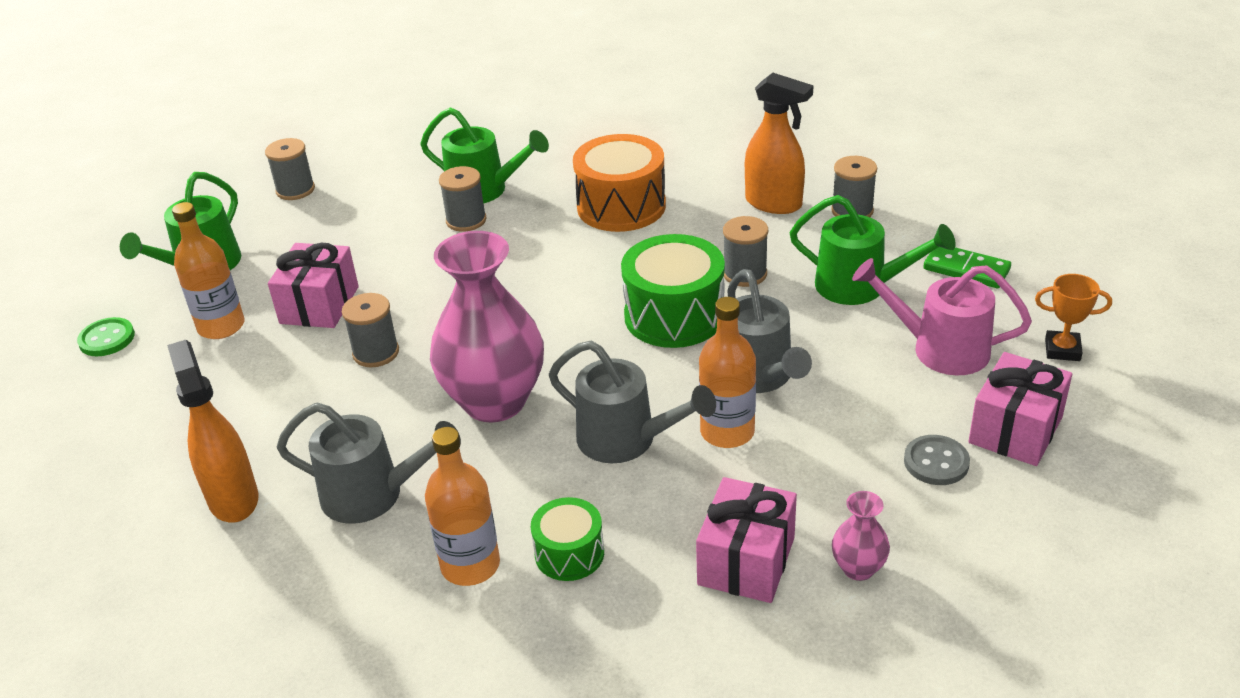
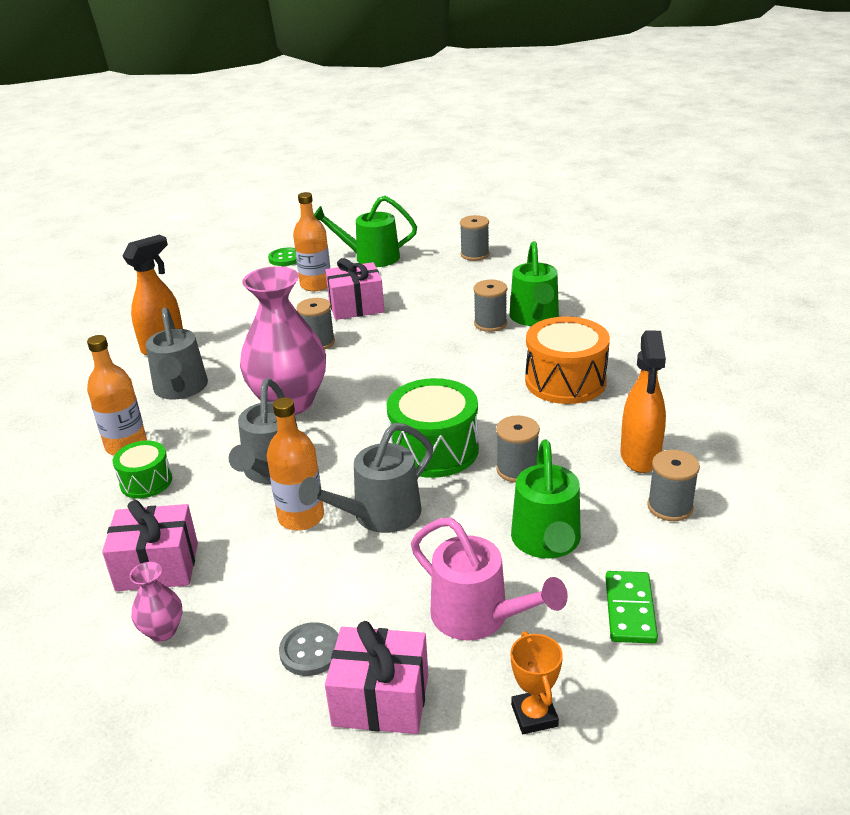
camera: 65 degrees right, 5 degrees down
(938, 349) = (479, 617): pink watering can -> pink watering can turned 135 degrees clockwise

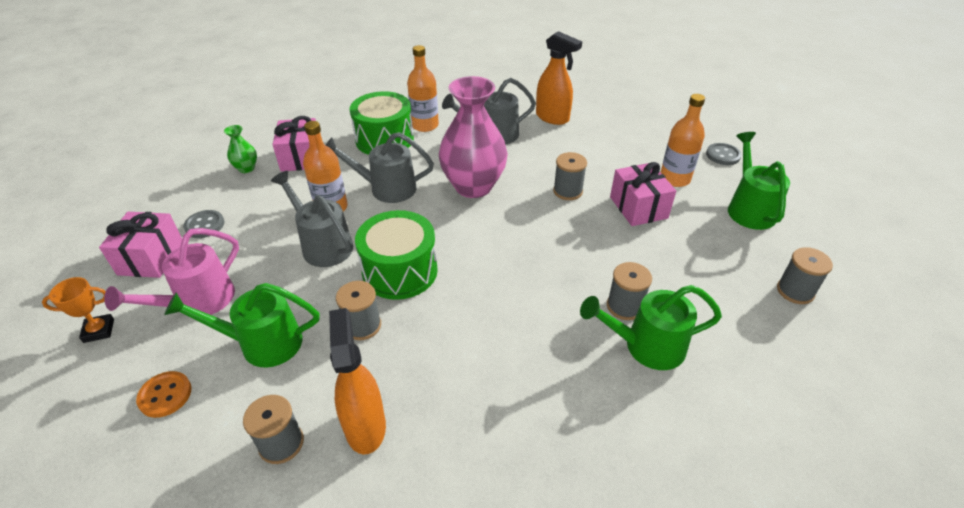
camera: 85 degrees right, 10 degrees up
(146, 482) = (384, 139): green drum -> green drum, size x1.77
(162, 631) = (246, 168): pink vase -> green vase
(285, 258) = (723, 155): green button -> grey button
(565, 381) = (510, 369): orange drum -> none
(630, 610) = (165, 395): green domino -> orange button
(640, 457) = (365, 426): orange spray bottle -> orange spray bottle turned 75 degrees clockwise

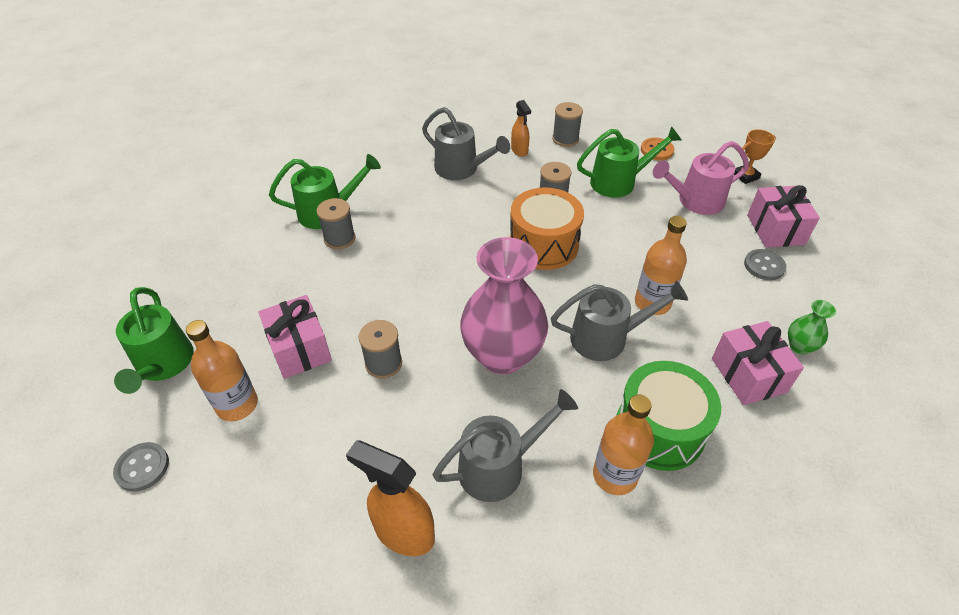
camera: 170 degrees right, 5 degrees up
(198, 302) = (694, 201): pink watering can -> pink watering can turned 135 degrees counterclockwise
(322, 245) = (631, 260): grey watering can -> grey watering can (462, 169)
(365, 426) = (519, 151): orange spray bottle -> orange spray bottle, size x0.59
(400, 271) = (543, 245): green drum -> orange drum
(795, 291) = (177, 269): grey spool -> none

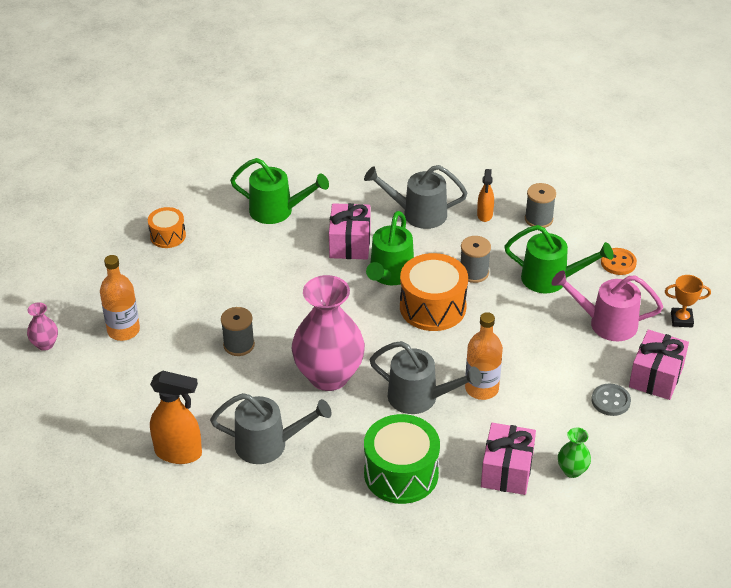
camera: 30 degrees right, 5 degrees down
(142, 467) = (45, 344): grey button -> pink vase
(163, 365) = (90, 284): green watering can -> green watering can (390, 275)
(226, 277) = (168, 236): none -> orange drum
(300, 349) = (187, 310): pink gift -> pink gift (350, 243)
(339, 238) = (271, 237): grey spool -> none
(403, 533) = (179, 453): orange spray bottle -> orange spray bottle turned 135 degrees clockwise
(462, 169) = (417, 214): grey watering can -> grey watering can turned 120 degrees clockwise
(615, 475) = (343, 485): orange bottle -> none

